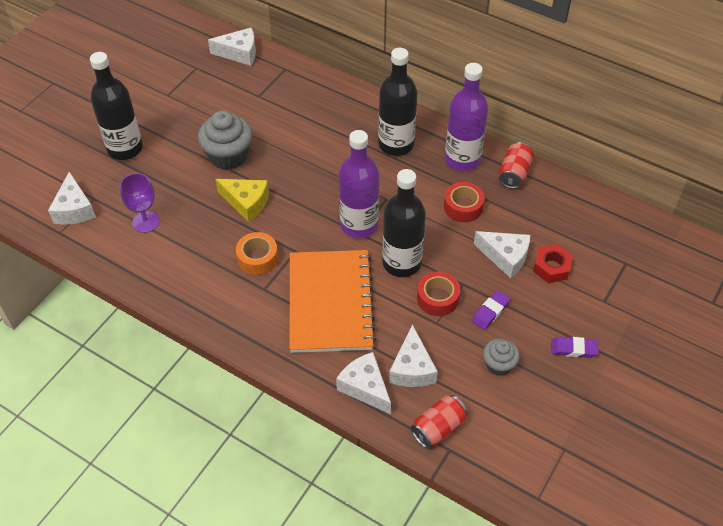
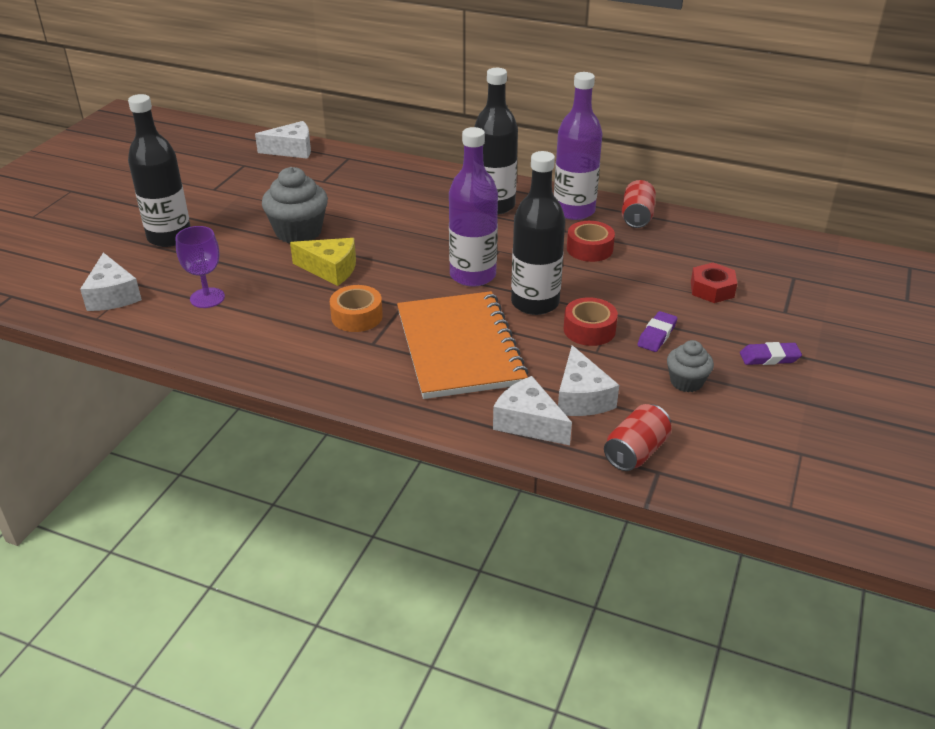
camera: 10 degrees left, 15 degrees down
(505, 257) = (655, 286): white cheese -> none

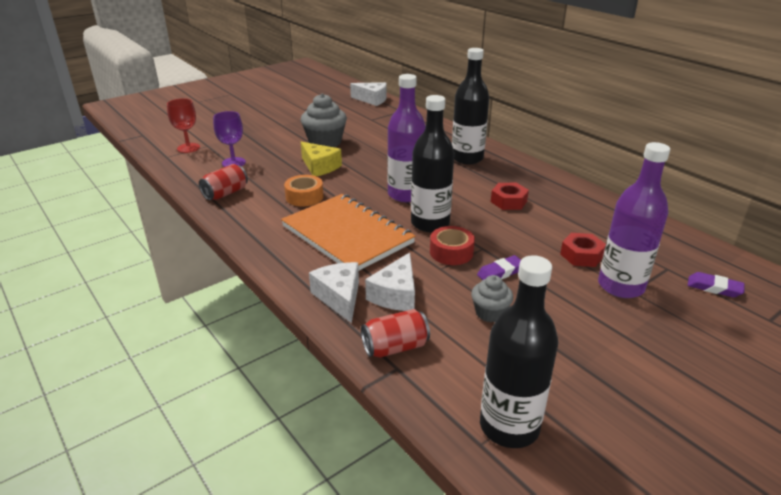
camera: 30 degrees right, 5 degrees down
(112, 295) = (188, 148): white cheese -> red goblet
(169, 237) = (252, 127): black bottle -> black bottle (509, 426)
(459, 347) = (347, 234): orange notebook -> orange notebook turned 60 degrees counterclockwise
(574, 211) = (522, 175): purple bottle -> purple bottle (621, 286)
(589, 249) = (508, 201): red tape -> red nut
(636, 217) = (568, 191): red can -> red can (225, 193)
(769, 357) = (582, 320): purple eraser -> purple eraser (714, 288)

